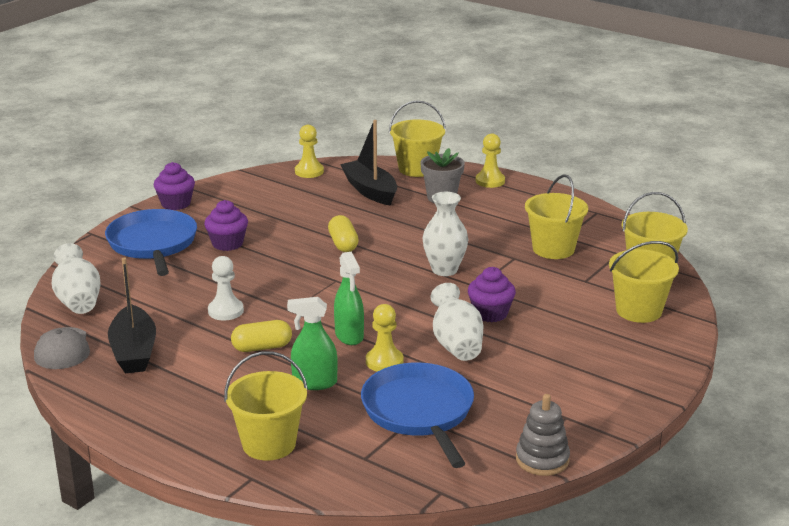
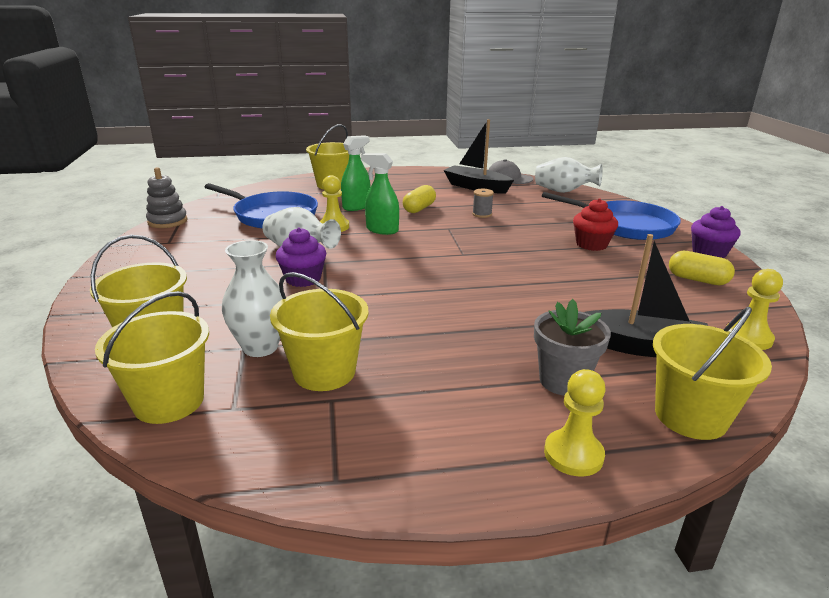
camera: 135 degrees right, 0 degrees up
(225, 311) = (482, 214): white pawn -> grey spool
(227, 243) = (591, 244): purple cupcake -> red cupcake
(343, 244) = (522, 280): yellow capsule -> yellow capsule (697, 280)
(444, 270) = (399, 296): white vase -> white vase (260, 347)

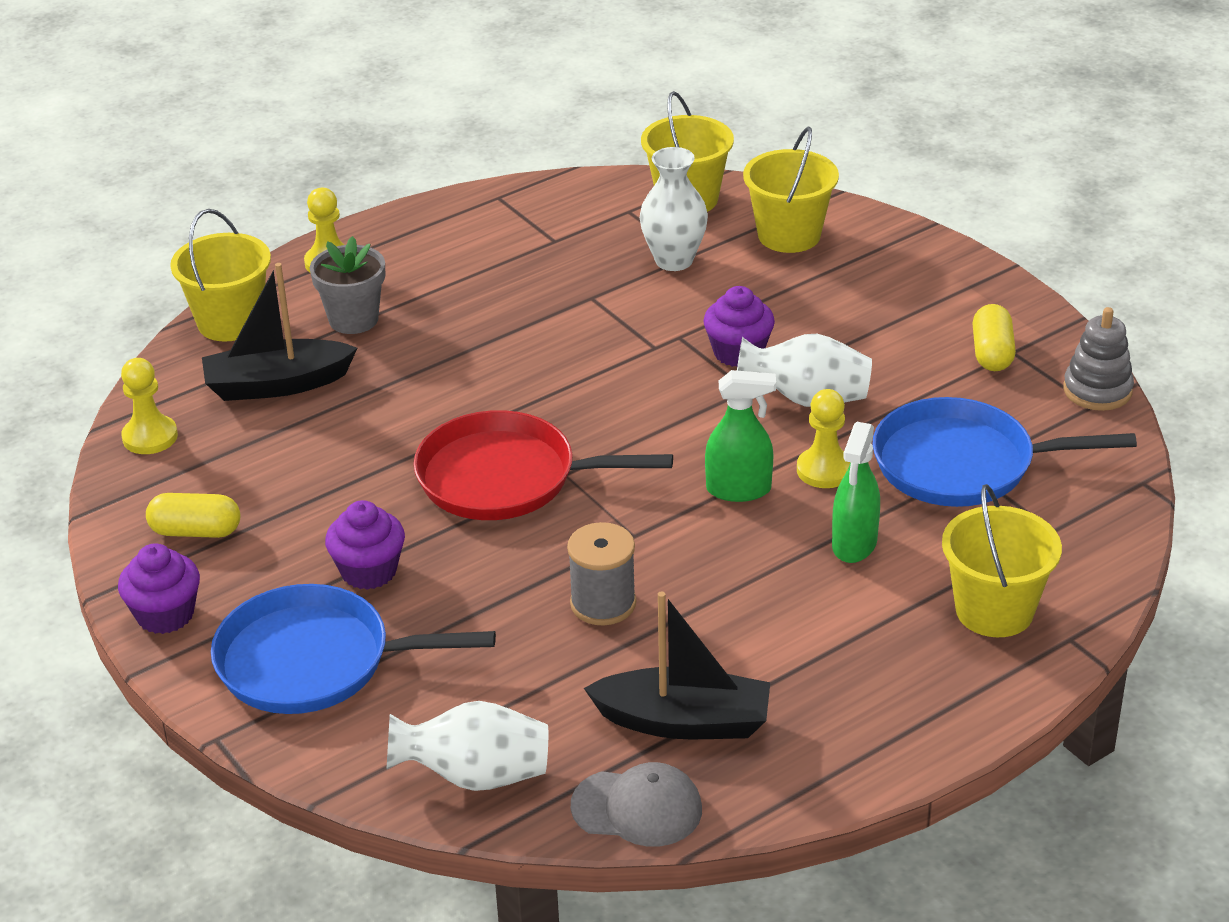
camera: 155 degrees right, 10 degrees up
(324, 372) = (585, 259): yellow bucket -> none
(419, 208) = (734, 580): yellow capsule -> yellow capsule (992, 353)
(482, 214) = (603, 603): grey spool -> grey spool, size x1.59
(498, 260) = (505, 478): none -> red pan
(591, 244) = (369, 571): red cupcake -> purple cupcake

